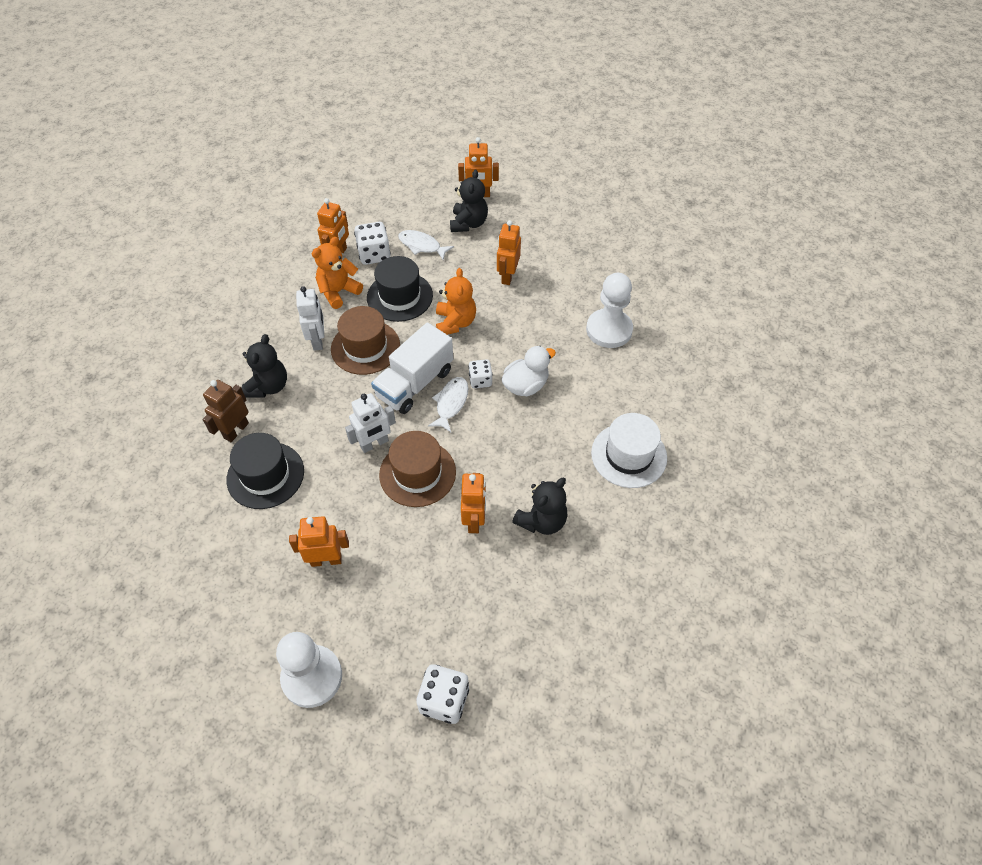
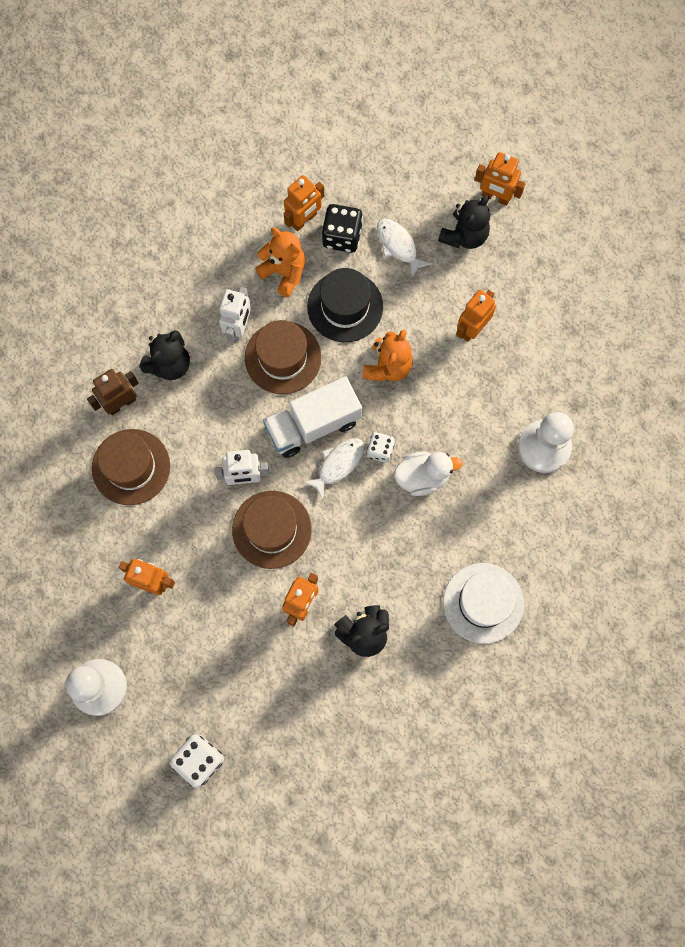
camera: 25 degrees right, 20 degrees up
(265, 475) = (131, 467): black hat -> brown hat
(338, 292) = (284, 272): orange teddy bear -> orange teddy bear turned 60 degrees clockwise
(374, 254) = (342, 236): white dice -> black dice

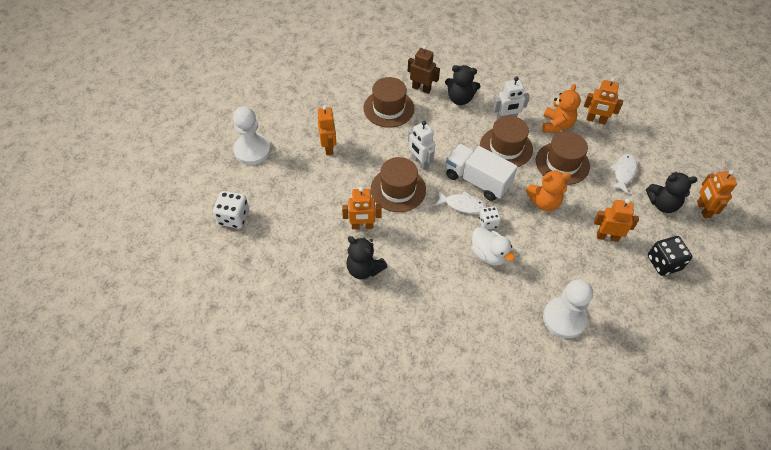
camera: 60 degrees right, 20 degrees down
(342, 236) = (603, 142): black dice -> black dice (664, 263)
(345, 306) = (562, 163): black hat -> brown hat
(483, 603) = (429, 331): white hat -> none

